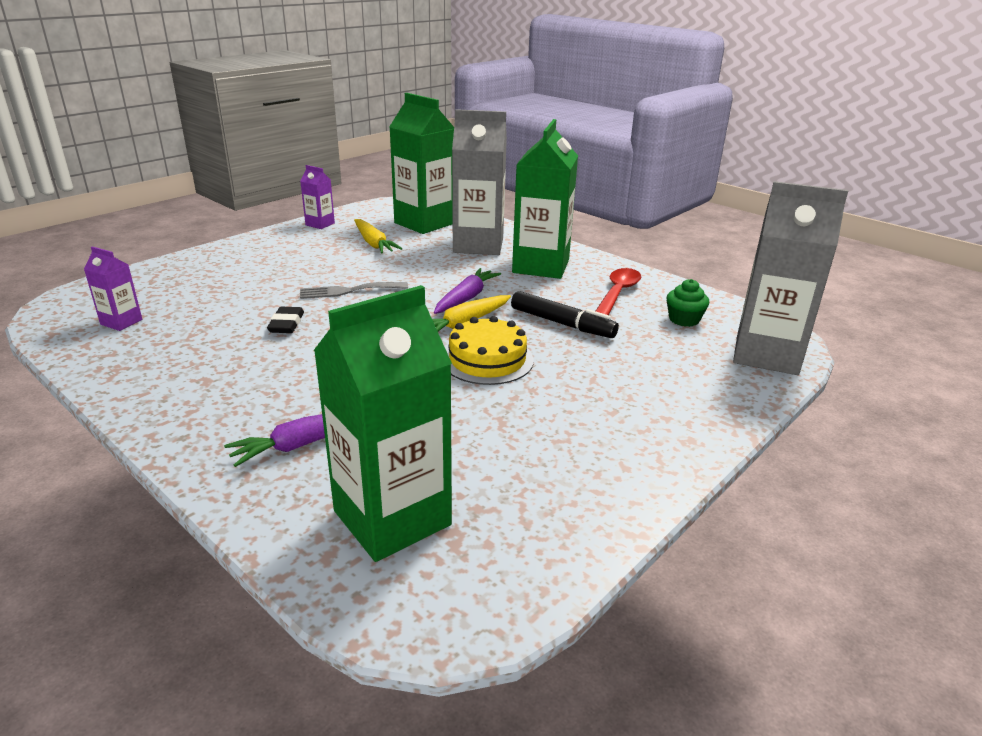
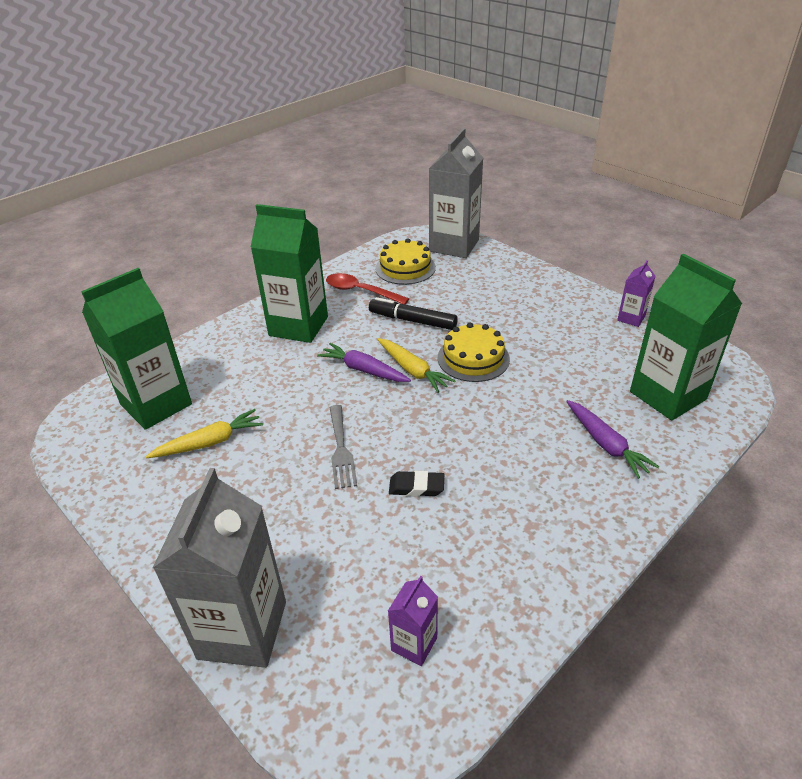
camera: 85 degrees left, 10 degrees up
(320, 224) = (123, 501): purple carton -> purple carton (631, 318)
(478, 245) = (237, 363): grey carton -> grey carton (242, 630)
(562, 323) = (412, 320): black marker -> black marker turned 105 degrees counterclockwise
(684, 319) = (405, 268): green cupcake -> yellow cake

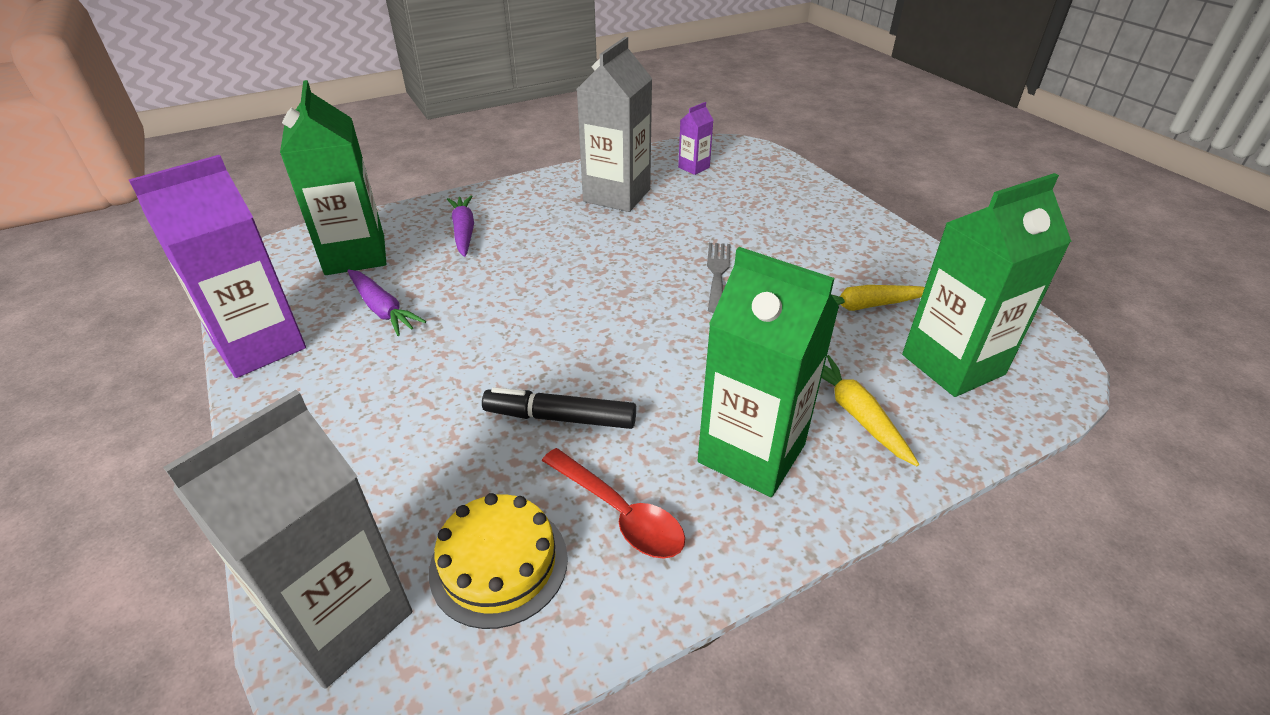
camera: 165 degrees left, 0 degrees up
(242, 630) = (808, 188): grey carton -> grey carton (617, 195)
(363, 370) = (666, 352): purple carrot -> purple carrot (382, 309)
(412, 320) = (560, 418): black marker -> black marker turned 150 degrees clockwise
(412, 370) = (603, 338): yellow carrot -> yellow carrot (856, 414)
(416, 487) = (655, 234): black eraser -> none
(473, 358) = (516, 337): yellow cake -> none
(631, 318) = (260, 346): purple carton -> purple carton, size x2.13

